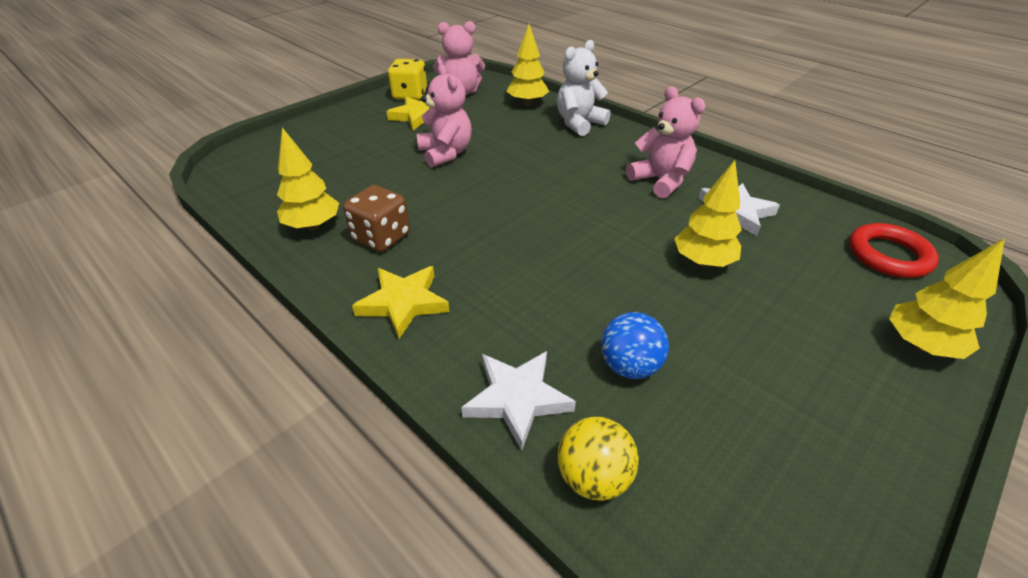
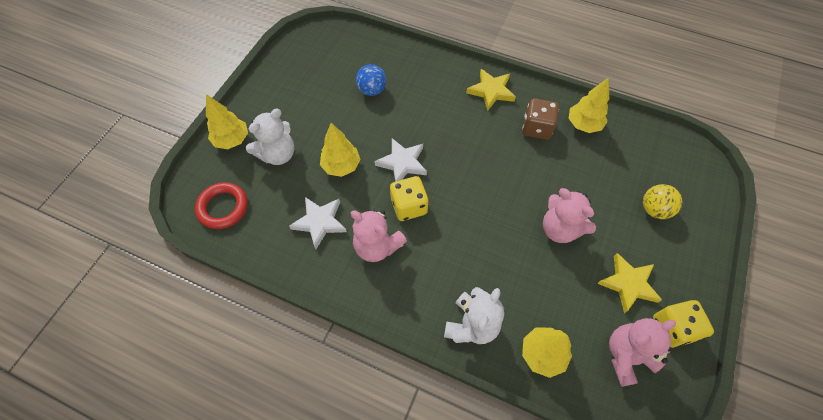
camera: 160 degrees right, 20 degrees up
(517, 399) = (414, 64): white star -> white star (402, 163)
(593, 477) = (376, 46): yellow ball -> yellow ball (654, 209)
(611, 202) = (409, 206): none -> yellow dice
(817, 301) = (278, 154): none -> white teddy bear

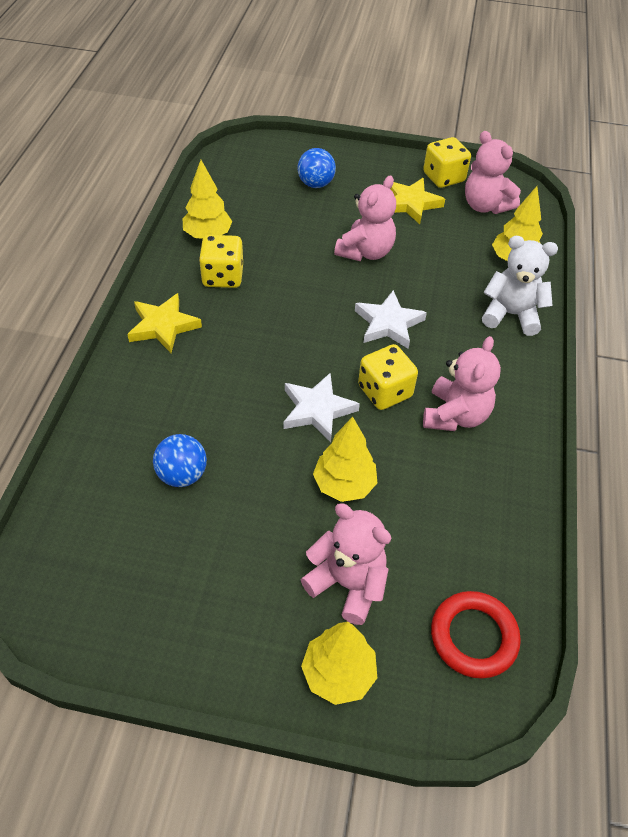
camera: 105 degrees left, 10 degrees down
(278, 154) = (347, 584): white teddy bear -> pink teddy bear
(320, 222) = (447, 489): white star -> white star (388, 323)
(536, 128) = (223, 277): brown dice -> yellow dice
(654, 209) = (315, 184): yellow ball -> blue ball

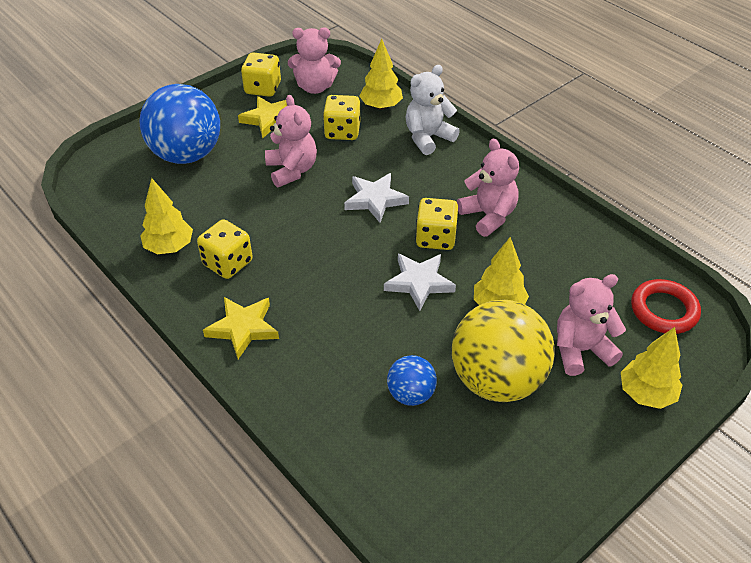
camera: 50 degrees left, 5 degrees down
(250, 531) = (497, 380): none -> yellow ball
(315, 184) = (187, 155): blue ball -> blue ball, size x2.03
(449, 254) = (342, 131): none -> yellow dice

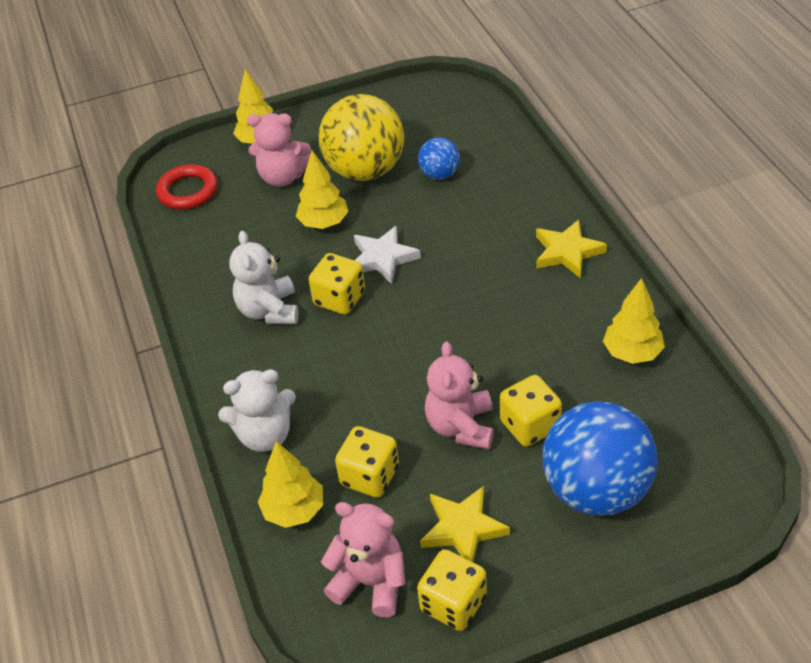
camera: 155 degrees left, 0 degrees up
(227, 263) = (569, 320): yellow dice -> yellow dice (530, 425)
(375, 200) = (379, 359): white star -> none
(488, 216) = (269, 310): pink teddy bear -> white teddy bear

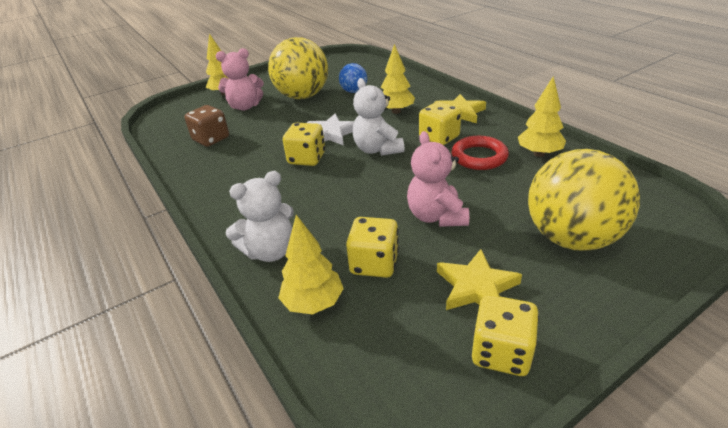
camera: 15 degrees left, 10 degrees down
(188, 191) = (176, 122): red ring -> red ring (479, 157)
(228, 236) = (211, 139): none -> brown dice
(269, 310) = (253, 173): white teddy bear -> white teddy bear (377, 149)
(324, 223) = (282, 123): yellow tree -> yellow tree (396, 111)
(370, 582) = (411, 350): pink teddy bear -> none
(530, 425) = (491, 206): yellow dice -> yellow dice (439, 138)
(596, 490) = (571, 238): blue ball -> yellow ball

